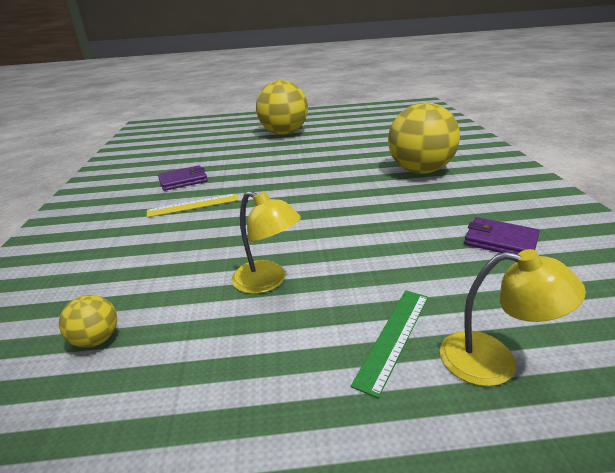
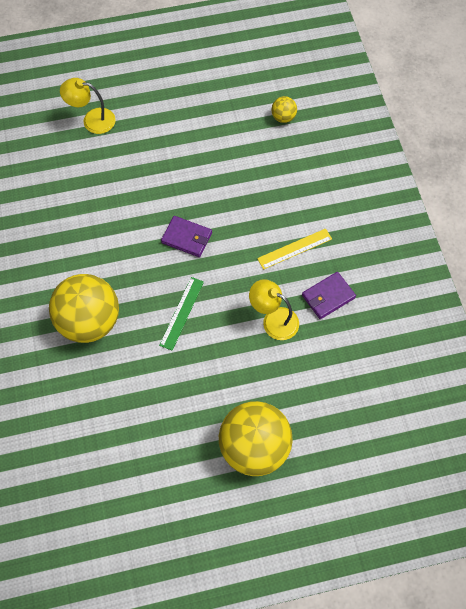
camera: 170 degrees right, 35 degrees up
(267, 281) = (206, 162): yellow lamp -> yellow lamp (273, 320)
(393, 337) = (135, 129): green ruler -> green ruler (181, 313)
(500, 241) = (56, 208): purple wallet -> purple wallet (187, 238)

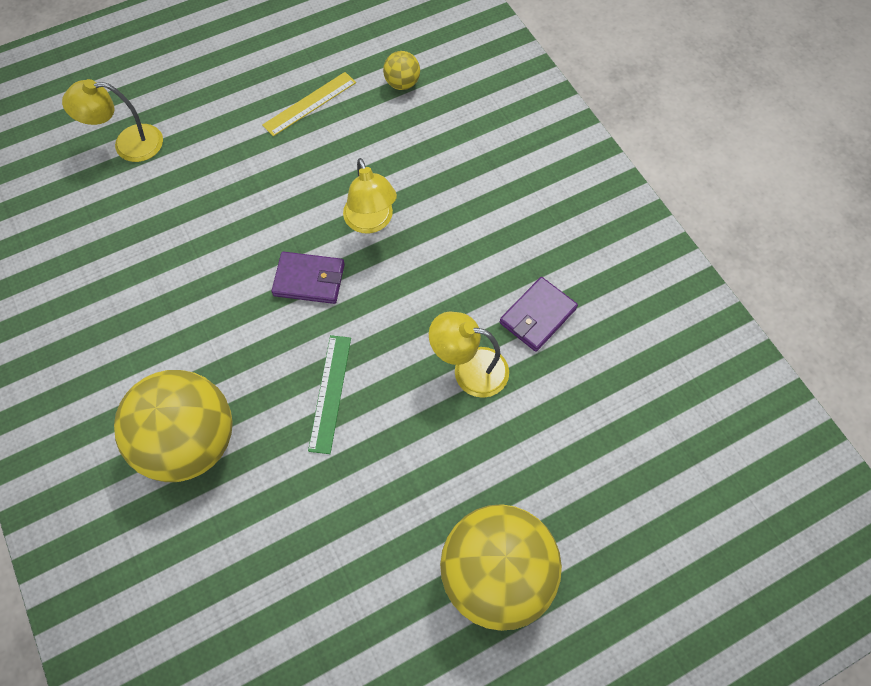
camera: 15 degrees left, 0 degrees up
(236, 209) = (371, 222): none -> yellow lamp
(294, 249) = (470, 259): yellow ruler -> yellow ruler (310, 104)

